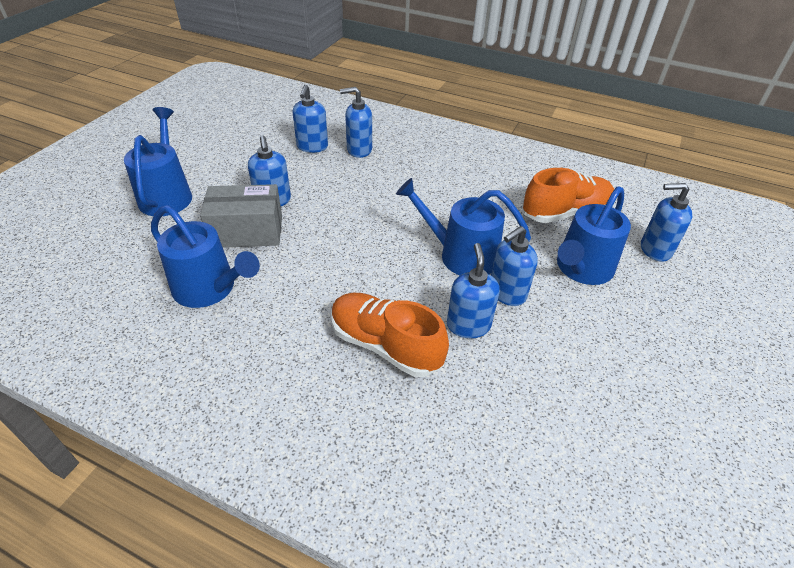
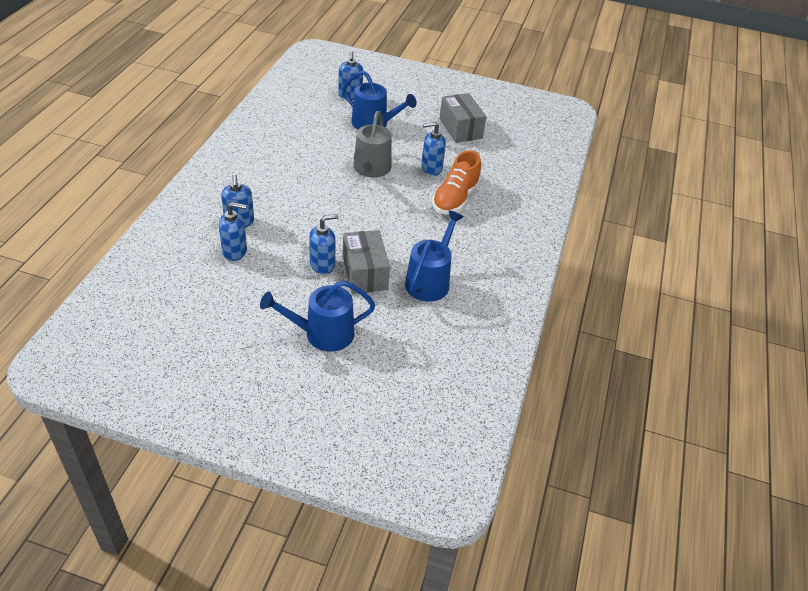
camera: 100 degrees left, 0 degrees up
(461, 255) = (370, 169): blue watering can -> grey watering can
(506, 293) = (401, 153): blue soap dispenser -> none
(565, 213) = (317, 123): orange shoe -> none
(602, 388) = (460, 128): none -> grey box

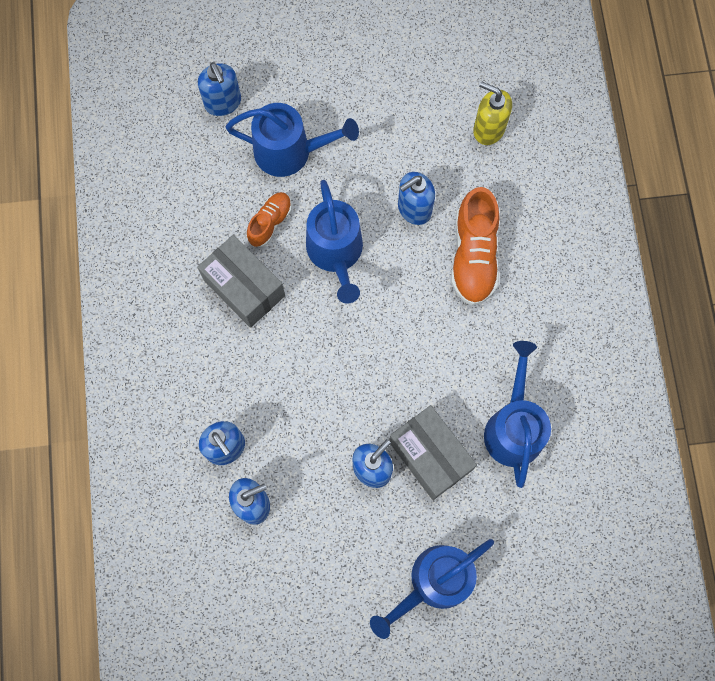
camera: 20 degrees left, 30 degrees up
(341, 145) = (270, 223): none -> orange shoe
(370, 169) = (336, 253): grey watering can -> blue watering can
(460, 128) = (412, 99): grey box -> grey box (244, 288)
(499, 154) = (488, 129): none -> yellow soap dispenser

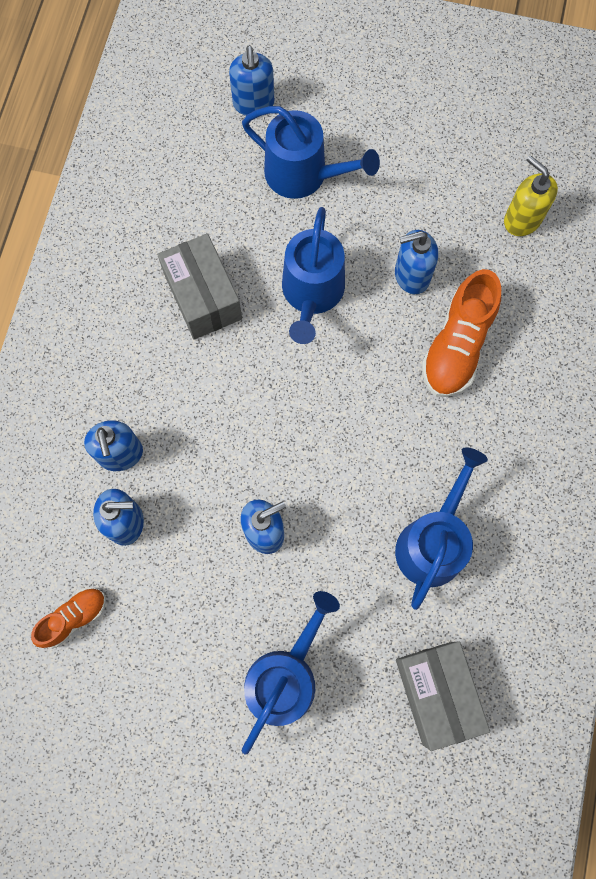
camera: 20 degrees right, 0 degrees up
(270, 223) = (255, 240): orange shoe -> orange shoe (74, 618)
(430, 456) = (331, 540): grey box -> grey box (436, 693)
(434, 582) = (285, 677): blue watering can -> blue watering can turned 135 degrees clockwise

